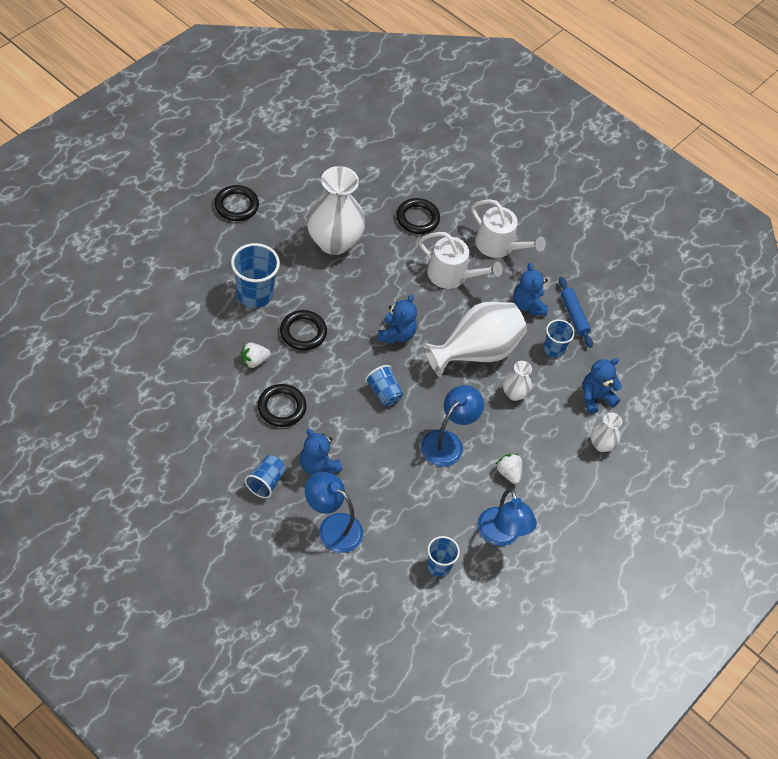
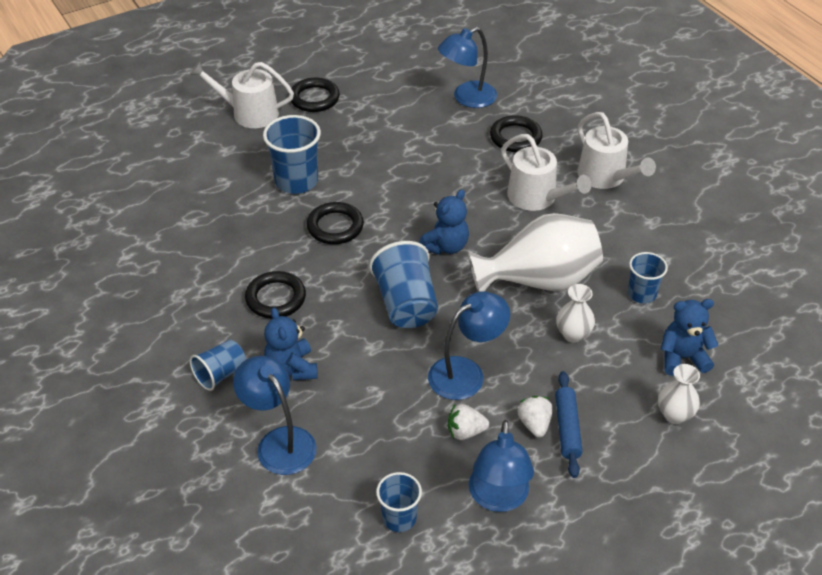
camera: 25 degrees right, 10 degrees down
(186, 231) = (249, 113): none -> white watering can
(254, 361) = (265, 245): white strawberry -> white strawberry (465, 432)
(334, 242) = (408, 146): white vase -> none
(365, 184) = (467, 98): none -> blue lamp
(384, 393) = (406, 304): blue cup -> blue cup, size x1.65
(528, 305) = (622, 242): blue teddy bear -> none
(574, 315) = (679, 262): blue rolling pin -> blue rolling pin (567, 428)

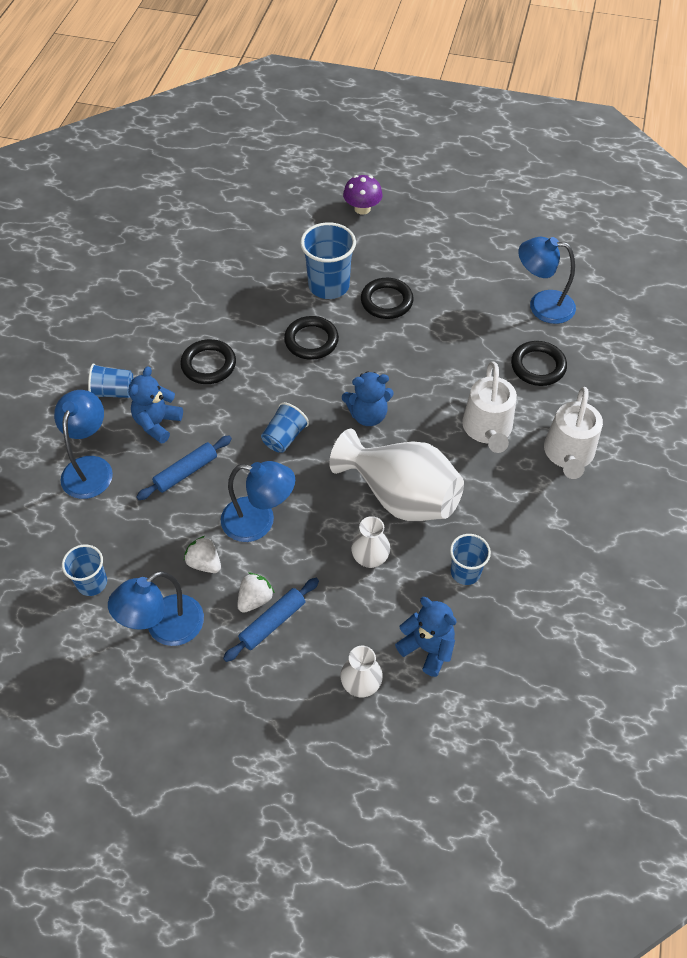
camera: 45 degrees right, 10 degrees up
(249, 113) = (362, 208): white watering can -> purple mushroom
(314, 98) = (423, 227): black ring -> black ring (386, 301)
(363, 384) = (186, 472): none -> blue rolling pin
(406, 304) = (284, 437): blue cup -> blue cup, size x0.60

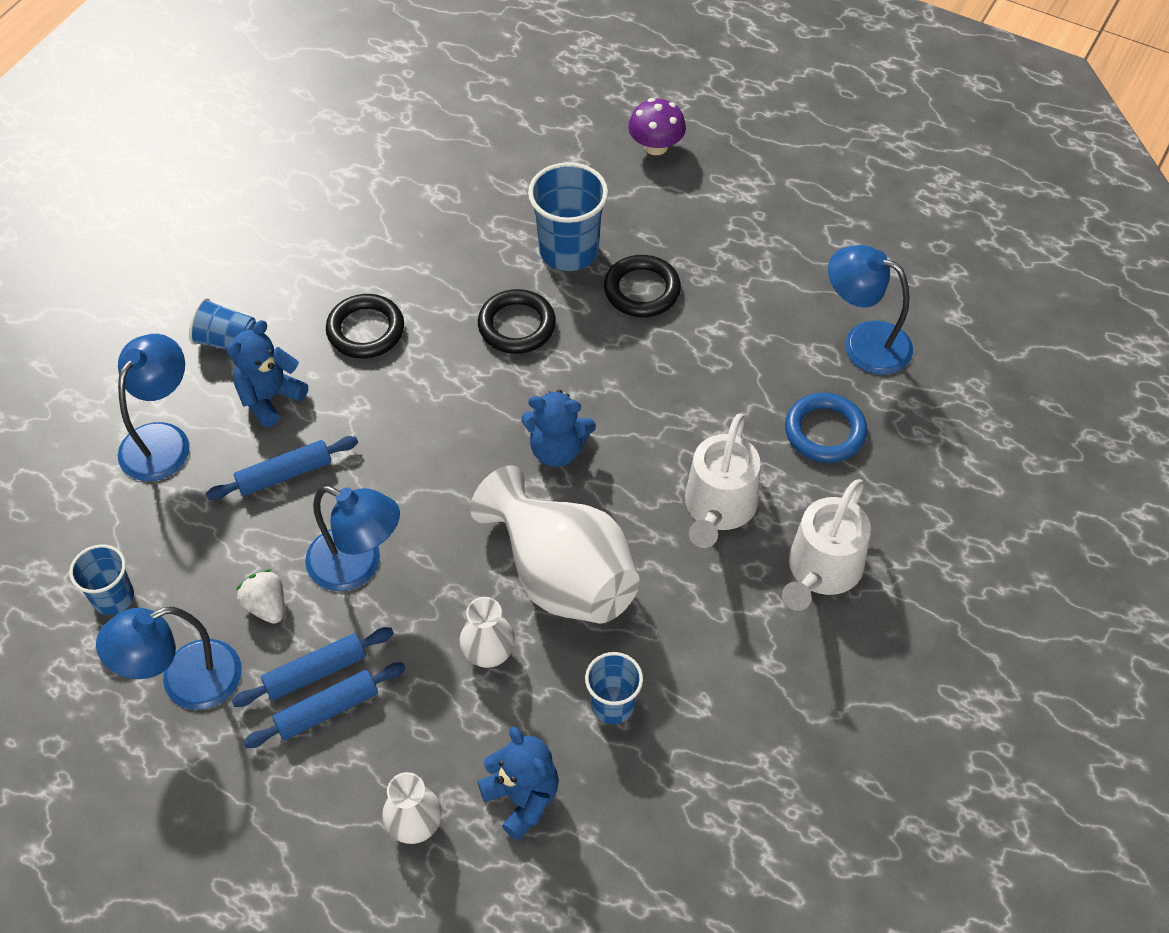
camera: 15 degrees right, 0 degrees up
(255, 599) = (315, 672): white strawberry -> blue rolling pin
(284, 437) = (432, 456): blue cup -> none
(538, 366) = (825, 431): black ring -> blue ring

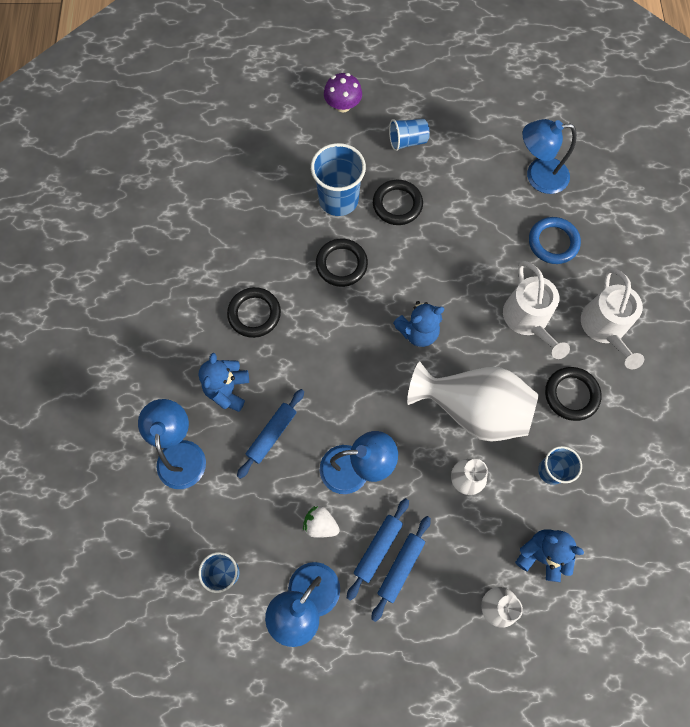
camera: 30 degrees left, 15 degrees up
(227, 341) = (174, 366): blue cup -> blue cup (407, 141)
(711, 627) = (571, 395): none -> black ring

